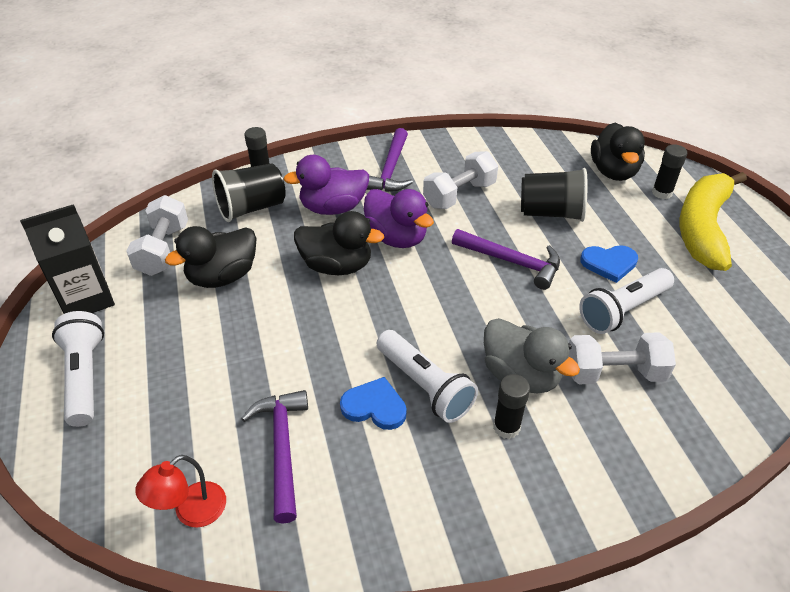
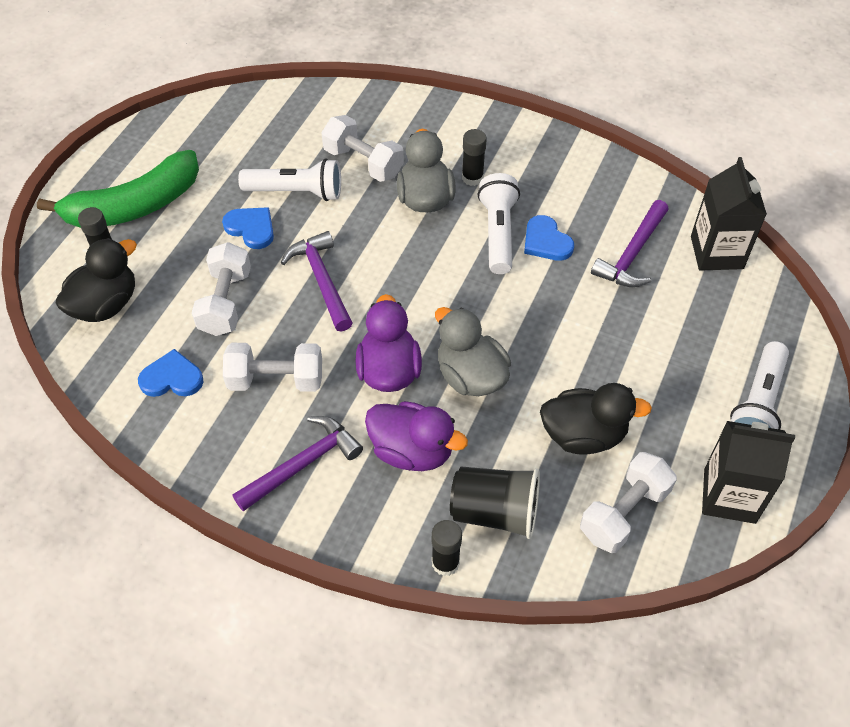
camera: 140 degrees left, 10 degrees up
(191, 512) = (716, 252): red lamp -> black carton
(337, 266) = (470, 376): black duck -> grey duck
(518, 164) = (172, 378): none -> blue heart
(551, 213) = (225, 302): black cup -> white dumbbell
(703, 228) = (134, 206): yellow banana -> green banana

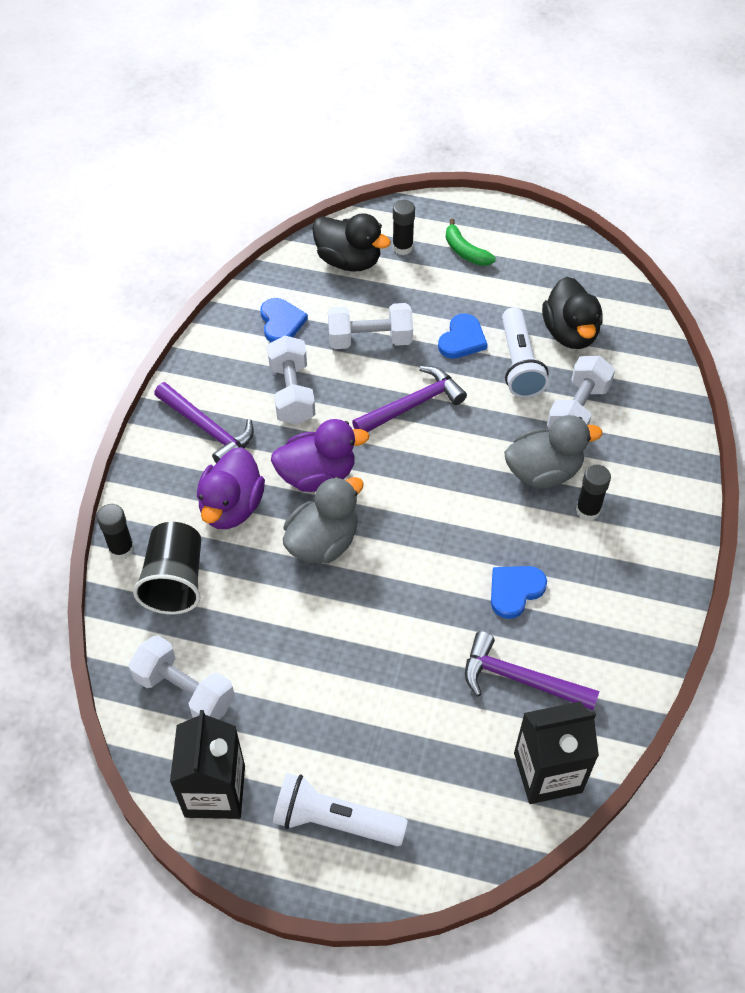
camera: 80 degrees right, 0 degrees up
(134, 206) = (465, 251): green banana -> green banana, size x0.47
(498, 233) = (514, 544): white flashlight -> none
(583, 435) = (269, 648): black duck -> black duck (570, 333)

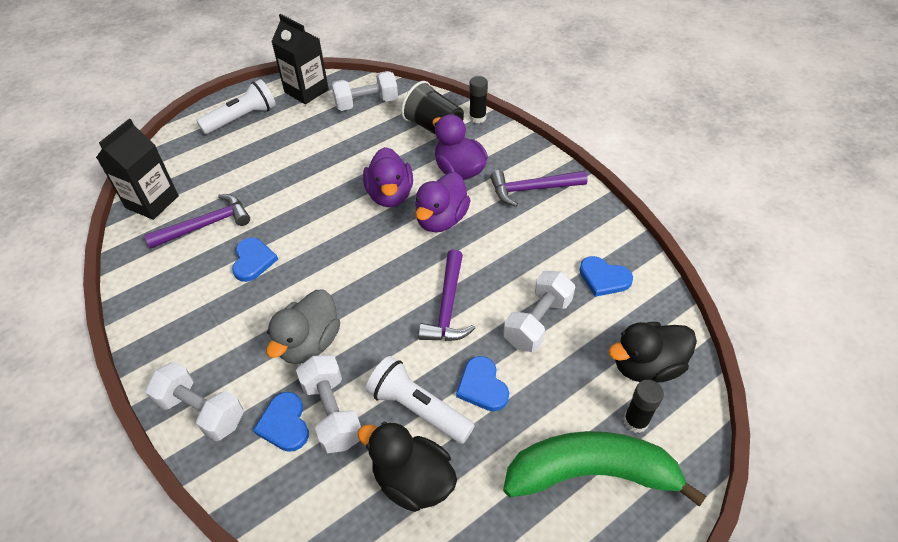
camera: 130 degrees right, 5 degrees down
(292, 393) = (524, 245): white dumbbell -> white dumbbell (201, 411)
(323, 542) = (390, 195): grey duck -> purple duck
(465, 251) = (591, 473): green banana -> green banana, size x2.15
(588, 510) = (252, 345): black glue stick -> none
(617, 432) = (284, 424): none -> blue heart

